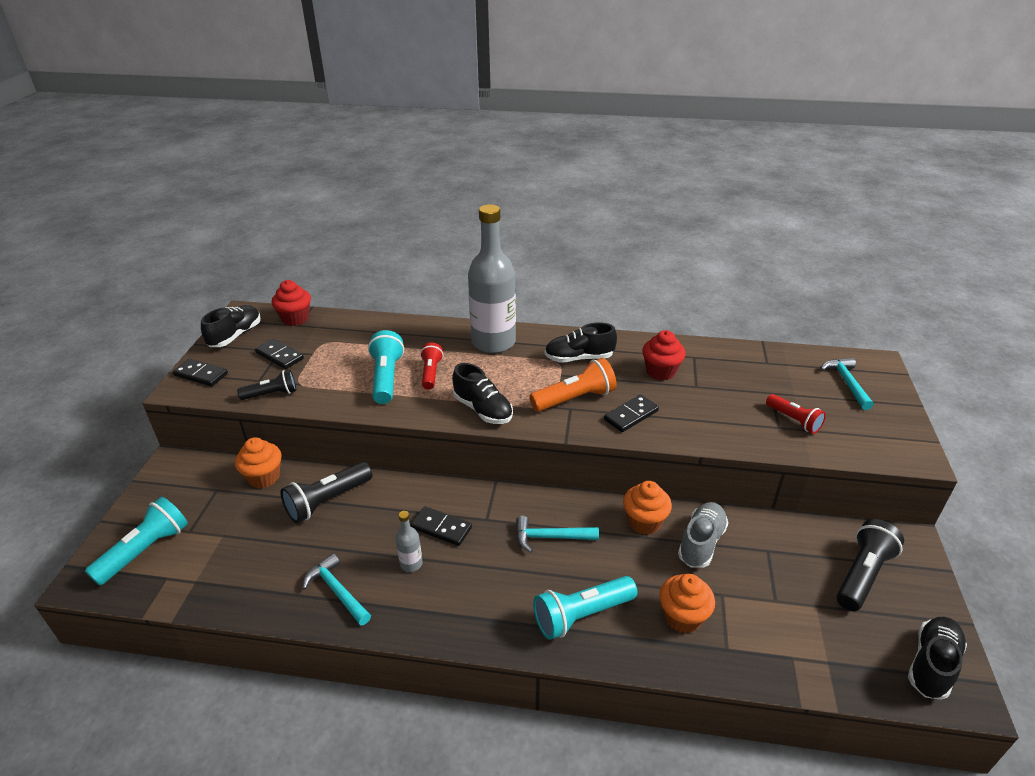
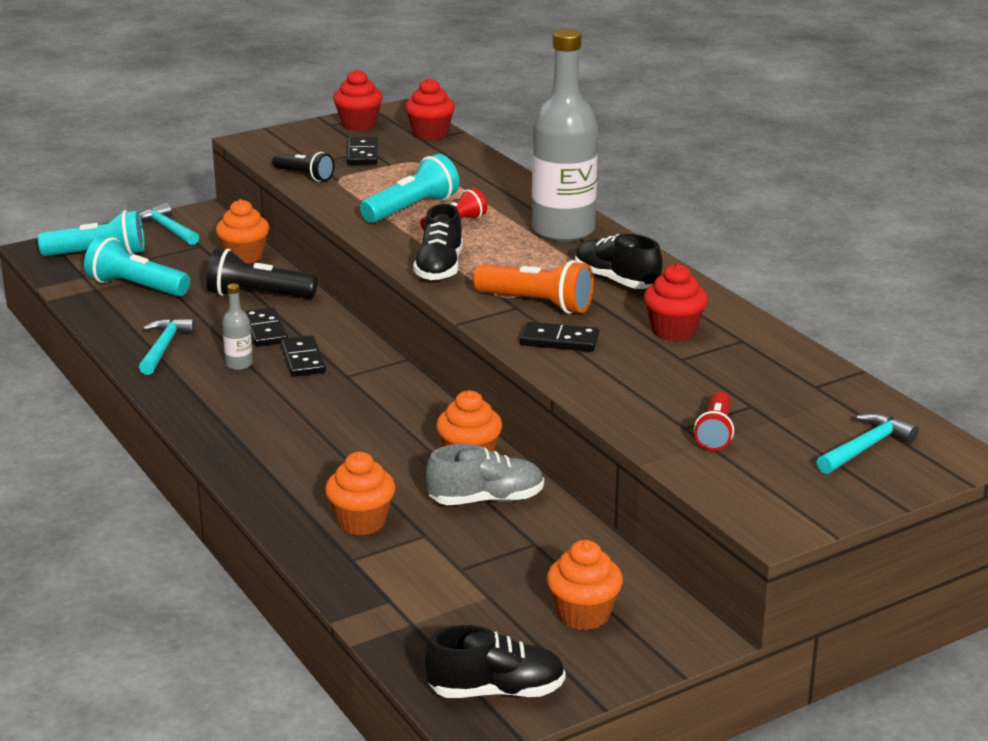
camera: 50 degrees right, 10 degrees down
(201, 374) = (282, 139): black domino -> black domino (265, 330)
(235, 335) = (359, 124): black shoe -> red cupcake
(550, 537) = (370, 416): turquoise hammer -> turquoise hammer (167, 229)
(581, 615) = (291, 468): turquoise flashlight -> turquoise flashlight (136, 287)
(862, 574) = (583, 614): black flashlight -> orange cupcake

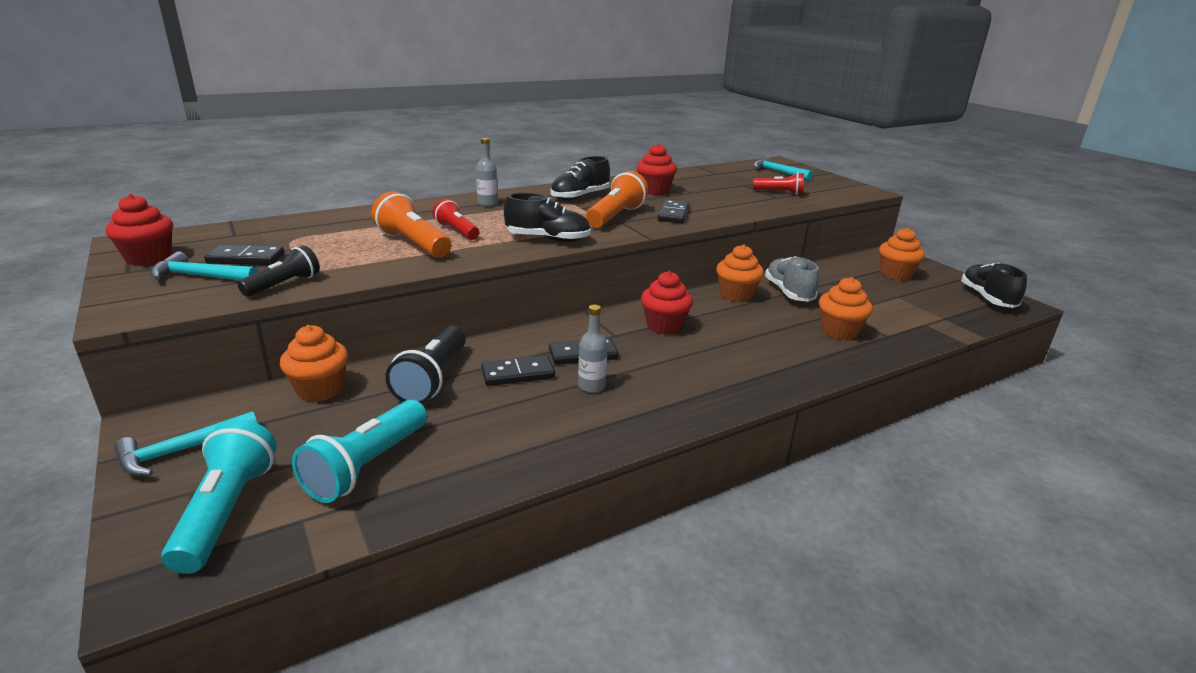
camera: 90 degrees left, 0 degrees up
(164, 347) = (547, 434): turquoise hammer -> turquoise hammer (200, 276)
(412, 209) = (413, 244): turquoise flashlight -> orange flashlight
(430, 134) = (221, 232): red cupcake -> red cupcake (664, 326)
(563, 231) = (487, 203): grey bottle -> grey bottle, size x0.41

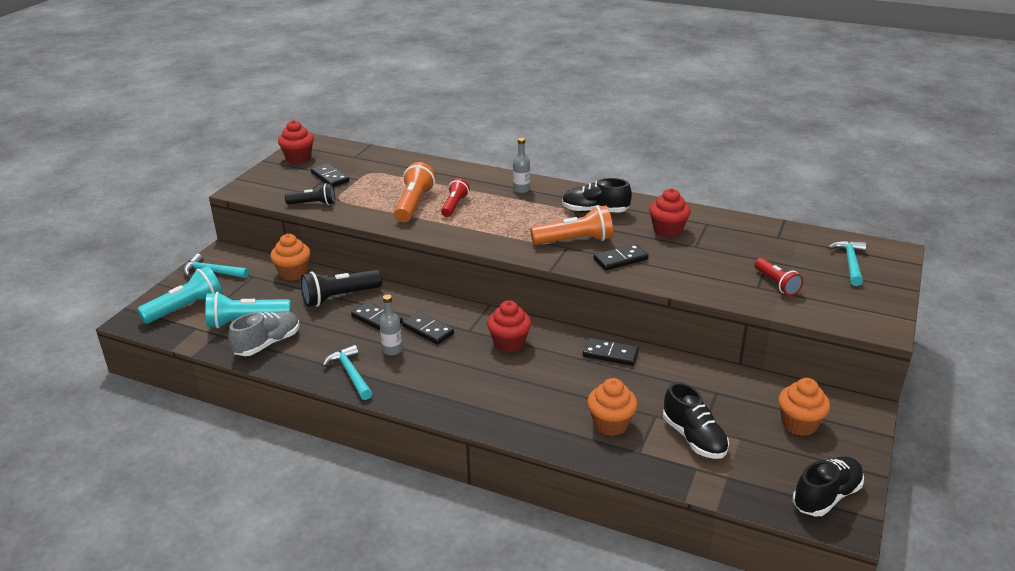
camera: 55 degrees right, 5 degrees up
(200, 276) = (296, 181): turquoise hammer -> turquoise hammer (350, 374)
(548, 239) = (488, 238): black shoe -> black shoe (694, 438)
(736, 295) = (610, 354): orange cupcake -> black domino
(788, 292) = (656, 377): grey shoe -> grey shoe (267, 343)

